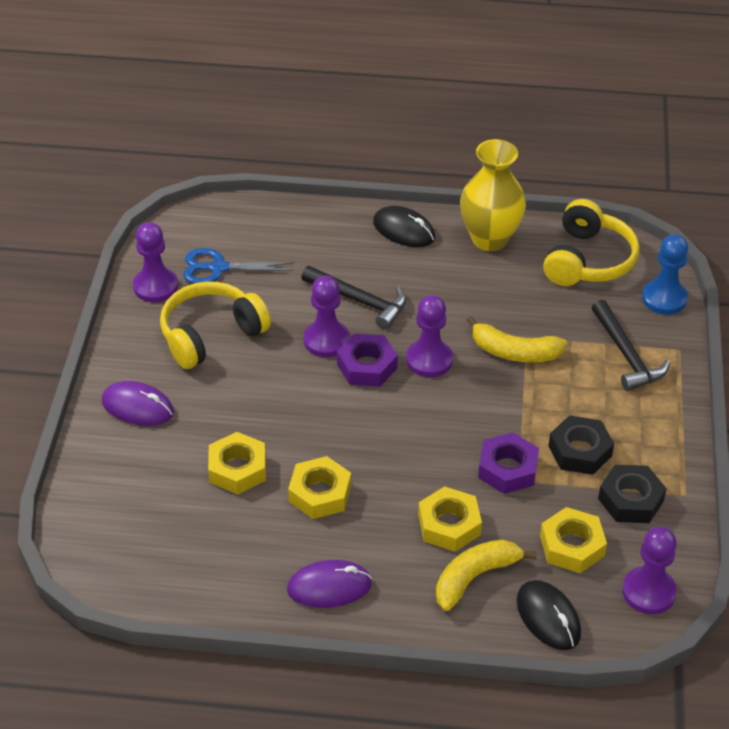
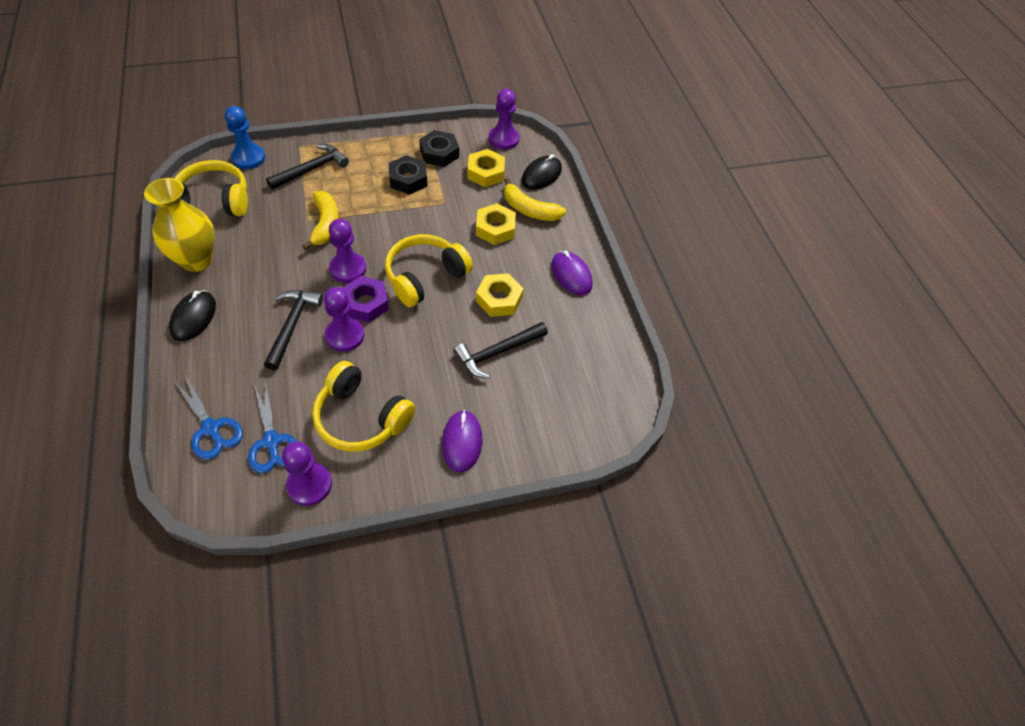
camera: 115 degrees left, 10 degrees up
(237, 469) = (497, 353): yellow nut -> black hammer
(255, 230) = (211, 428): none -> blue scissors
(388, 429) = (425, 277): none -> yellow headphones
(507, 469) = (437, 210): purple nut -> none

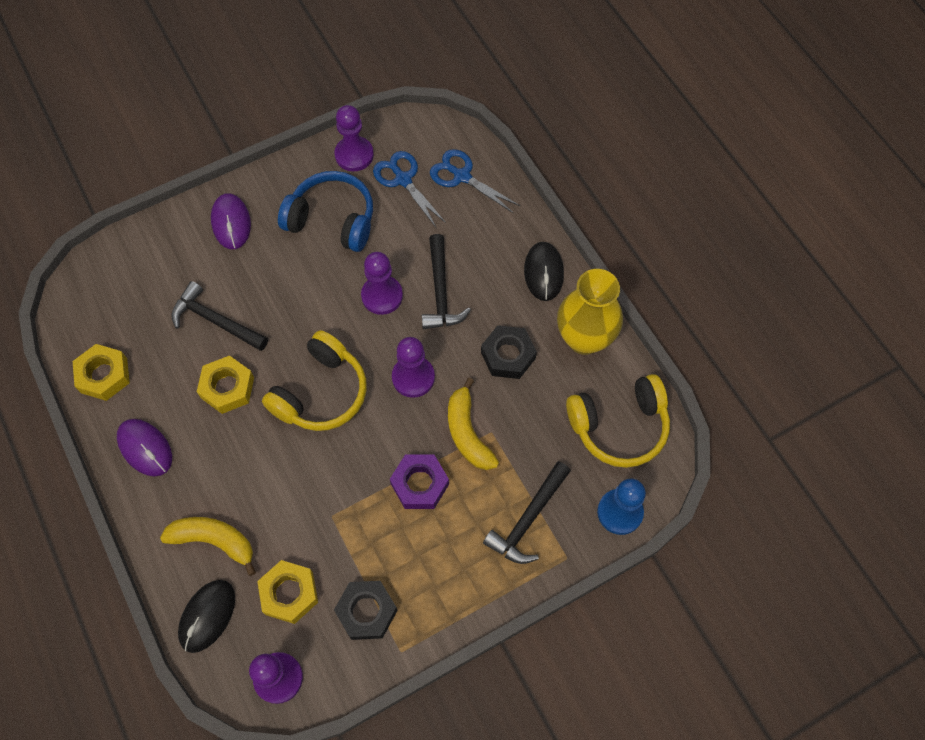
camera: 170 degrees right, 10 degrees up
(361, 418) = (332, 220): yellow headphones -> blue headphones
(366, 303) = (375, 339): purple nut -> purple nut (420, 484)
(408, 179) = (393, 543): black nut -> black nut (508, 355)
(495, 228) = (254, 493): yellow nut -> yellow nut (104, 375)
(497, 353) = (215, 321): black hammer -> black hammer turned 105 degrees counterclockwise

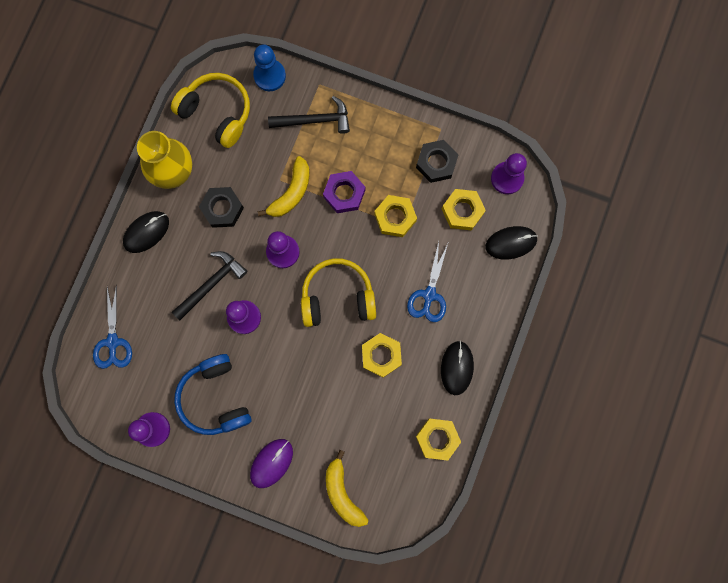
camera: 130 degrees left, 15 degrees up
(145, 448) = (457, 368): purple mouse -> black mouse
(214, 541) = (471, 277): yellow banana -> yellow banana (342, 493)
(215, 321) = (346, 405): black hammer -> none
(348, 515) = (395, 217): none -> yellow nut
(403, 179) = (146, 378): blue scissors -> blue scissors (429, 295)

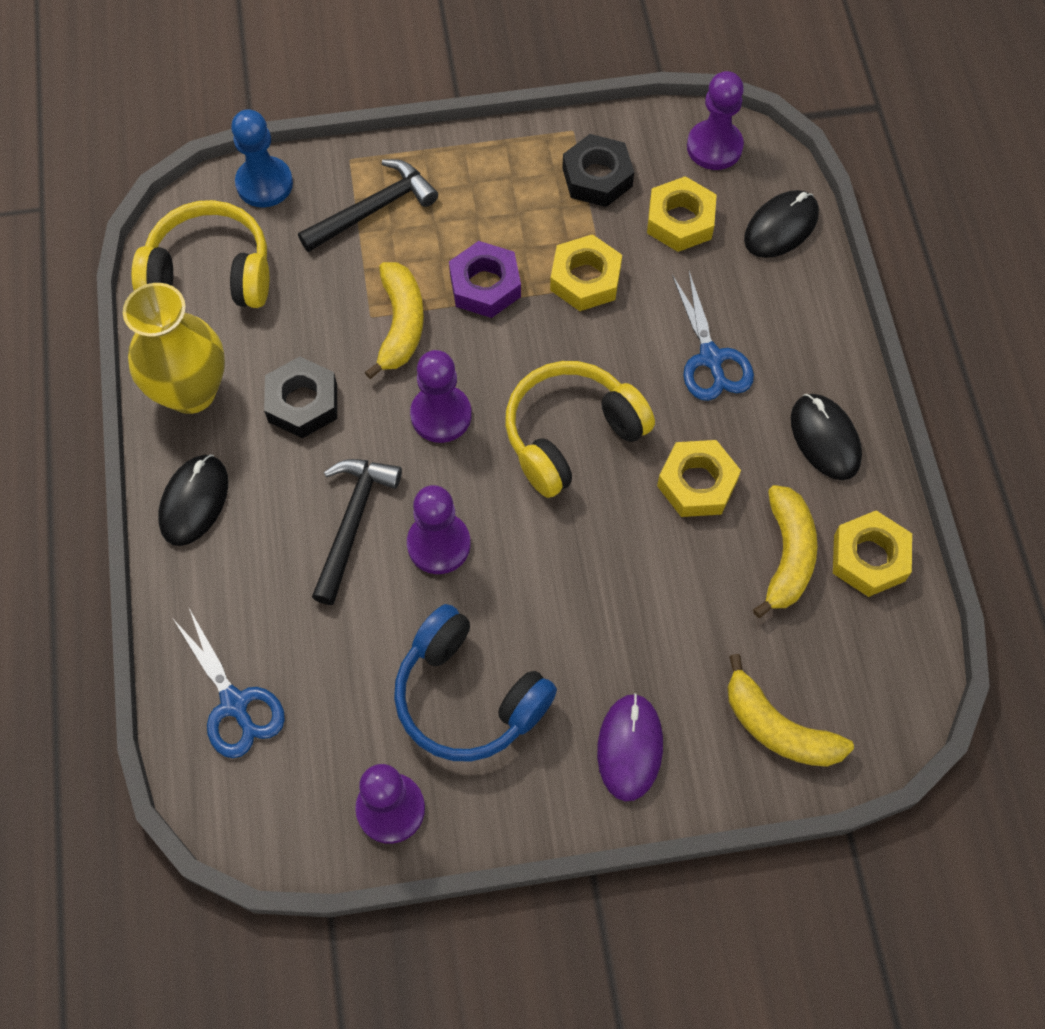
camera: 30 degrees left, 15 degrees down
(400, 415) = (787, 555): none -> yellow banana

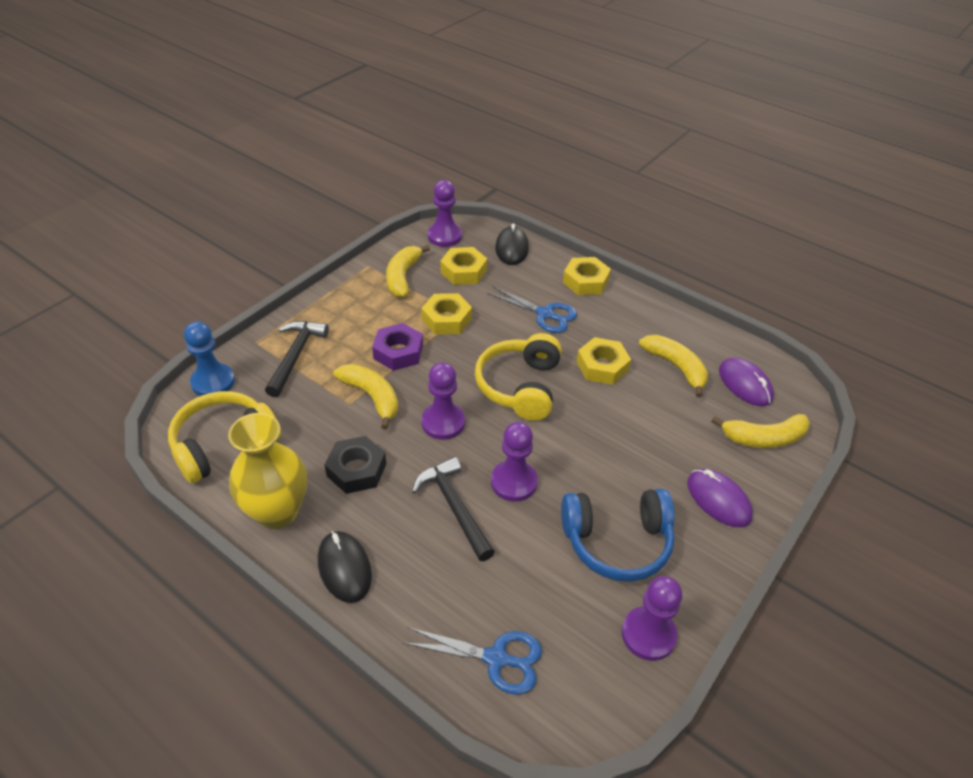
camera: 45 degrees left, 20 degrees down
(597, 177) = (402, 277): black nut -> yellow banana
(825, 438) = (631, 313): black mouse -> none
(846, 646) = (745, 384): none -> purple mouse
(869, 558) = (707, 344): yellow nut -> yellow nut (585, 281)

